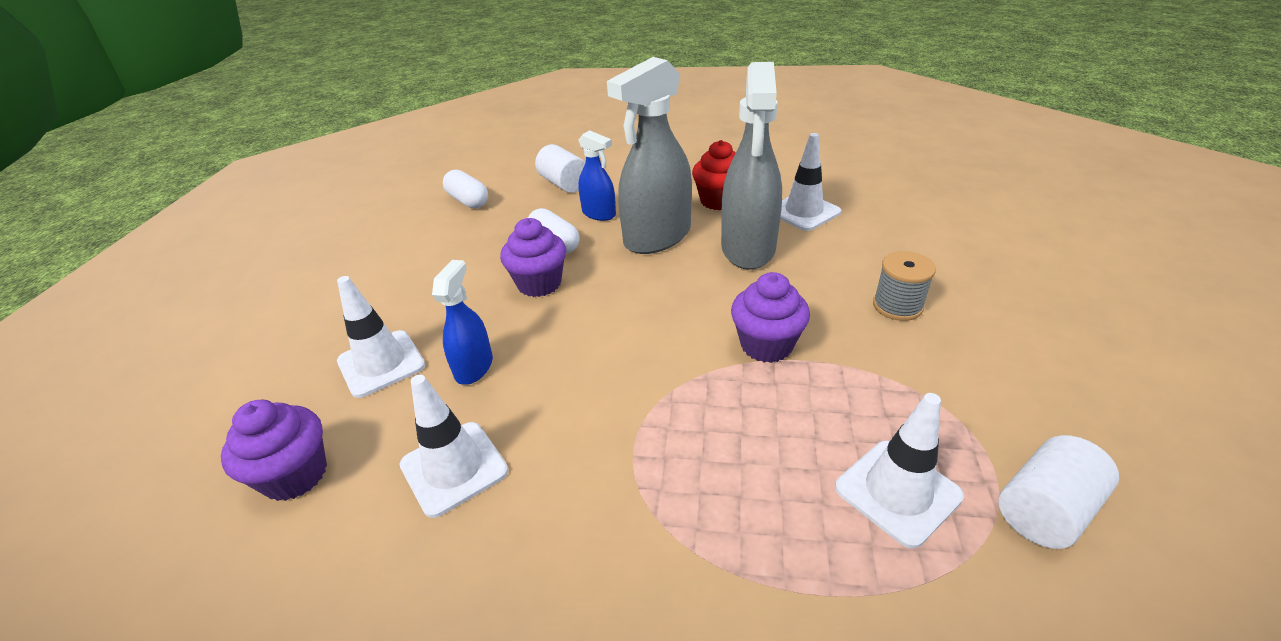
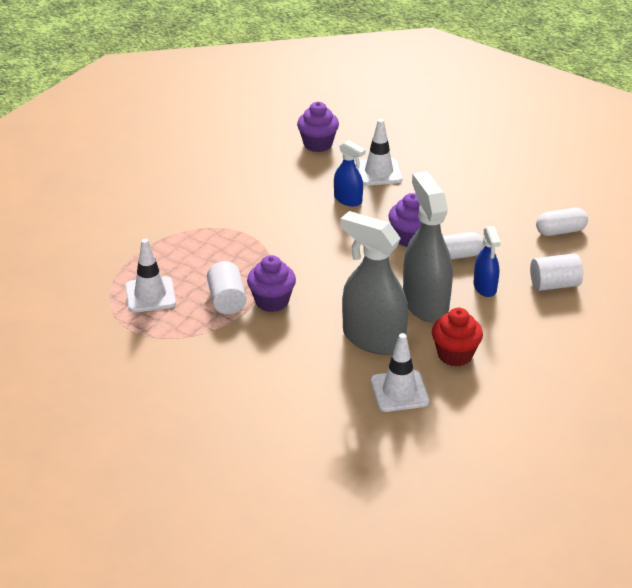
camera: 115 degrees right, 0 degrees up
(454, 468) = (282, 183): white traffic cone -> none
(599, 214) = (485, 287): blue spray bottle -> blue spray bottle turned 75 degrees counterclockwise
(897, 306) = (255, 370): grey spool -> none
(1044, 509) = (102, 330): white cylinder -> white cylinder (227, 300)

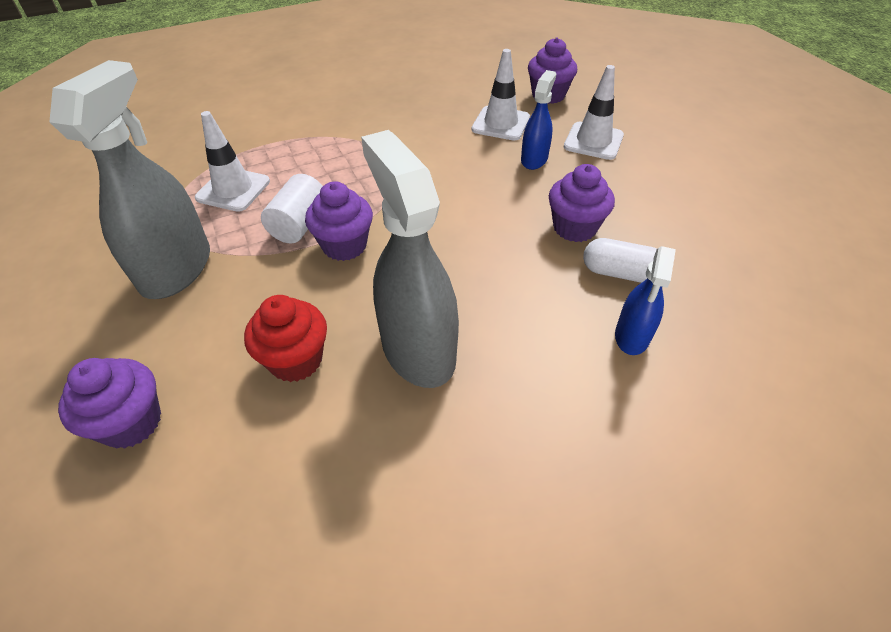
camera: 30 degrees right, 10 degrees up
(247, 433) = (131, 422): none -> purple cupcake
(348, 200) = (534, 159): blue spray bottle -> blue spray bottle turned 135 degrees counterclockwise
(399, 391) = (382, 458): white traffic cone -> white traffic cone (500, 123)
(425, 303) = (529, 326): grey spray bottle -> grey spray bottle (177, 269)
(455, 355) = (512, 431): red cupcake -> red cupcake (296, 360)
(554, 284) = (747, 376): white cylinder -> none
(560, 231) = (800, 293): white capsule -> none

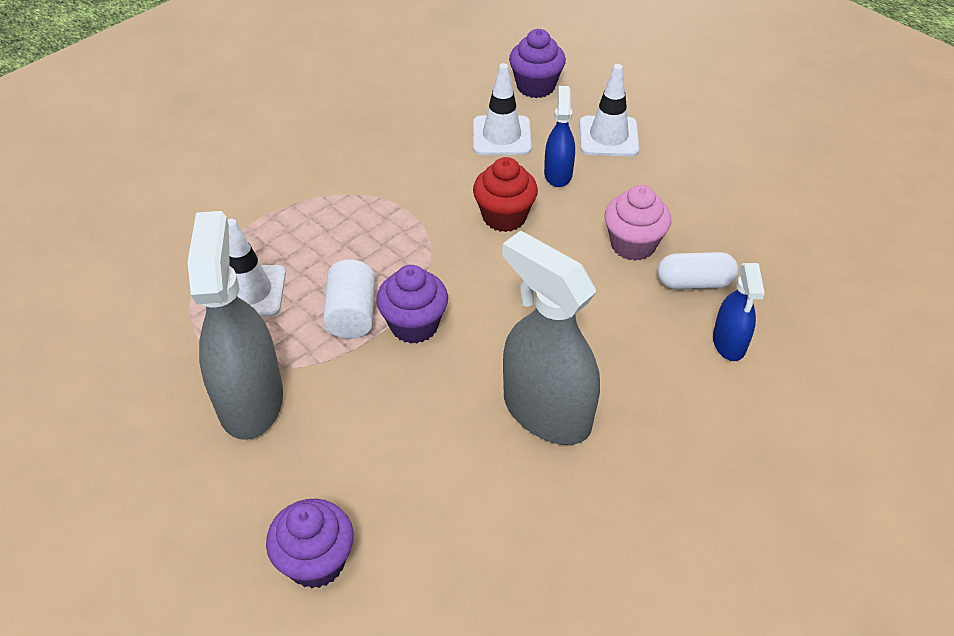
camera: 20 degrees left, 0 degrees up
(296, 360) = (437, 456): red cupcake -> red cupcake (504, 217)
(574, 228) = (633, 245): purple cupcake -> pink cupcake

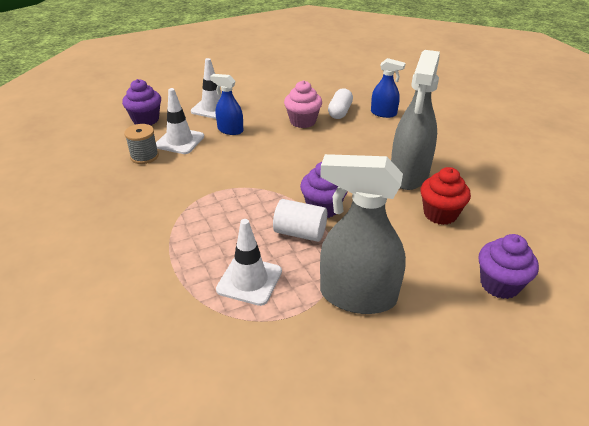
camera: 70 degrees left, 10 degrees down
(449, 119) = (144, 156): none -> grey spool
(504, 217) = (252, 155): red cupcake -> red cupcake (440, 214)
(546, 411) = (409, 175): grey spray bottle -> grey spray bottle turned 45 degrees counterclockwise

